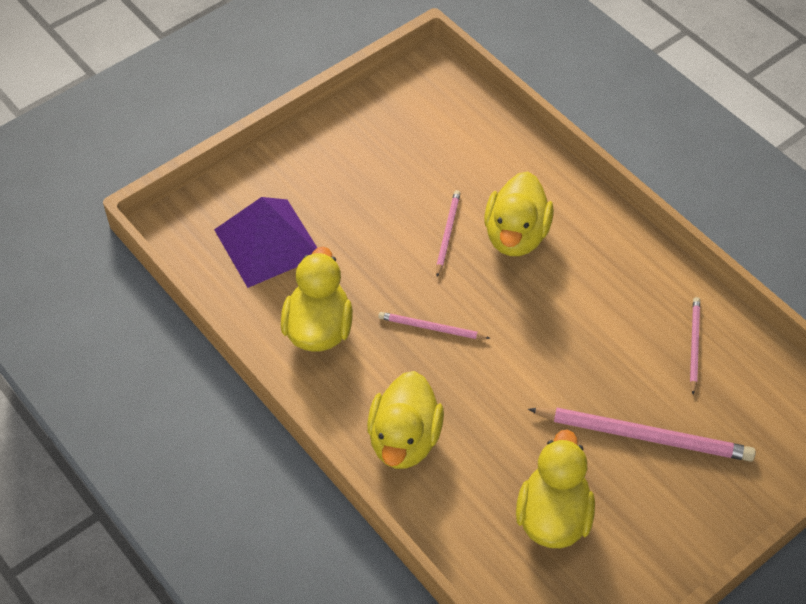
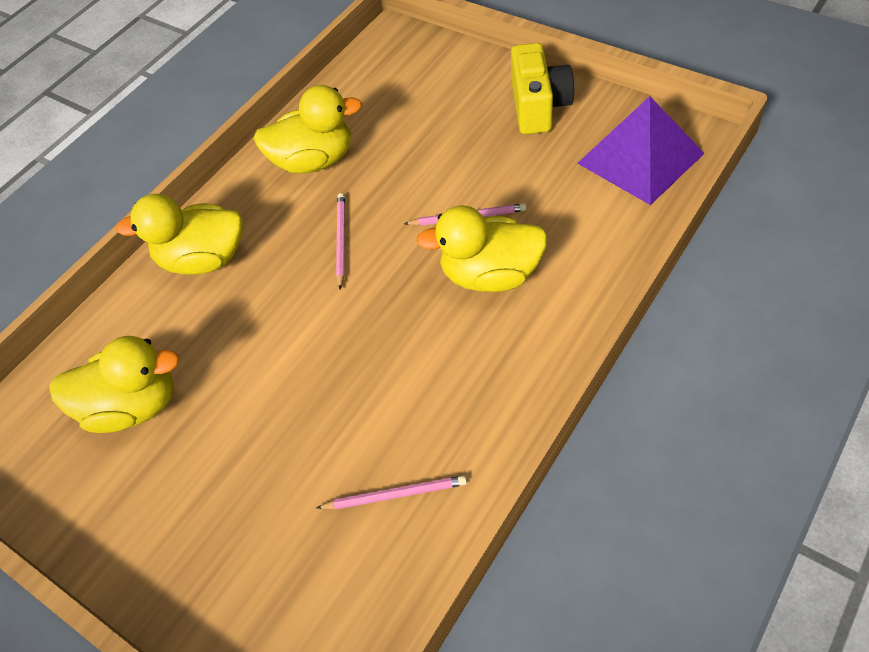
camera: 80 degrees right, 0 degrees up
(267, 242) = (401, 96): purple pyramid -> purple pyramid (640, 158)
(341, 150) = (538, 106): none -> yellow camera
(644, 436) = (250, 470): pink pencil -> none

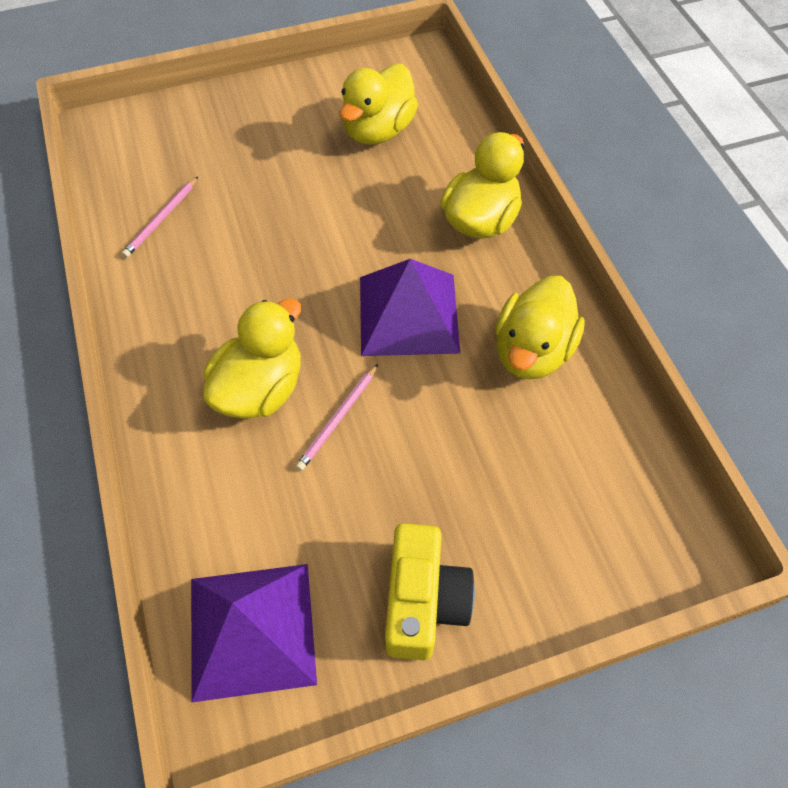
camera: 120 degrees right, 5 degrees up
(341, 240) = (409, 314): pink pencil -> purple pyramid
(538, 106) = (423, 601): yellow camera -> yellow camera turned 120 degrees counterclockwise

